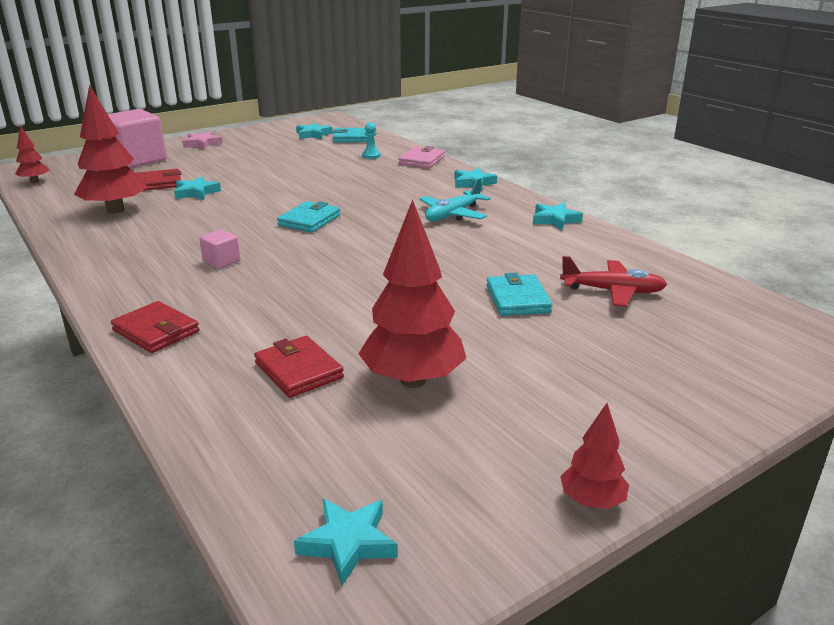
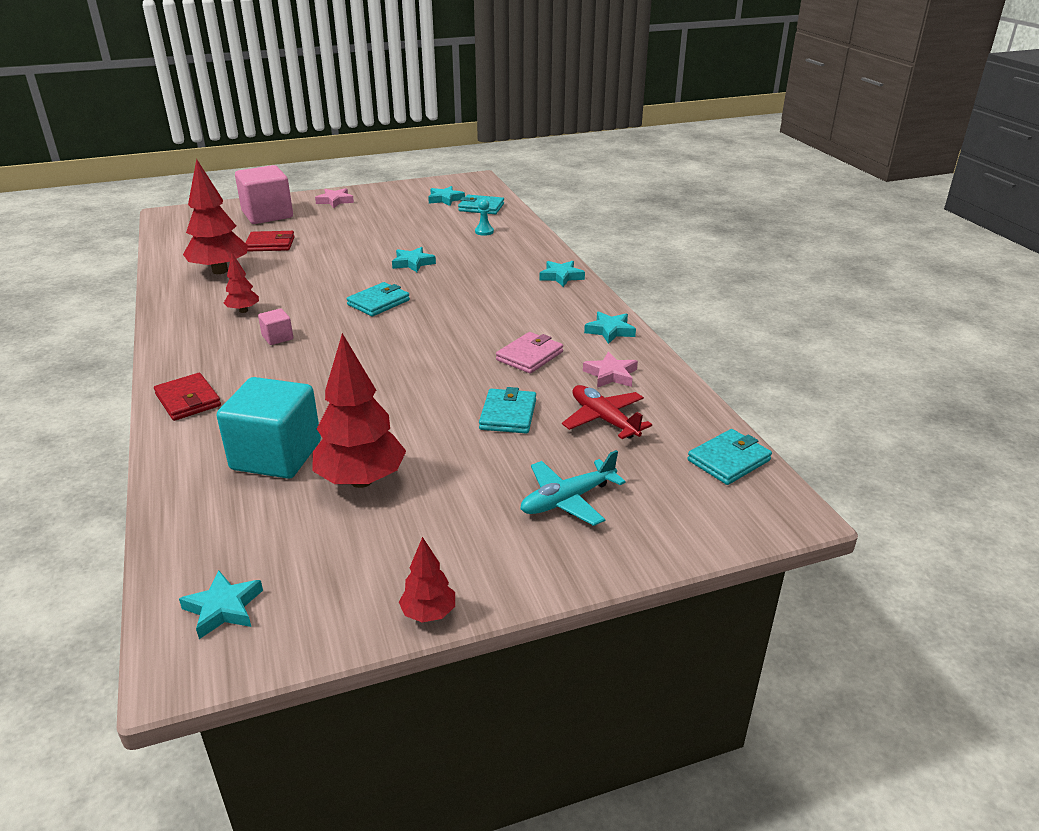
camera: 15 degrees right, 5 degrees up
(35, 181) = (170, 230): red tree -> red tree (243, 311)
(196, 192) = (298, 258): turquoise star -> turquoise star (413, 263)
(298, 370) = (276, 455): red wallet -> turquoise cube
(422, 160) = (529, 243): pink wallet -> pink wallet (529, 356)
(453, 215) = (514, 312): turquoise plane -> turquoise plane (567, 500)
(586, 254) = (611, 374): none -> pink star
(613, 291) = (604, 419): red plane -> red plane turned 150 degrees counterclockwise
(756, 309) = (728, 460): none -> turquoise wallet

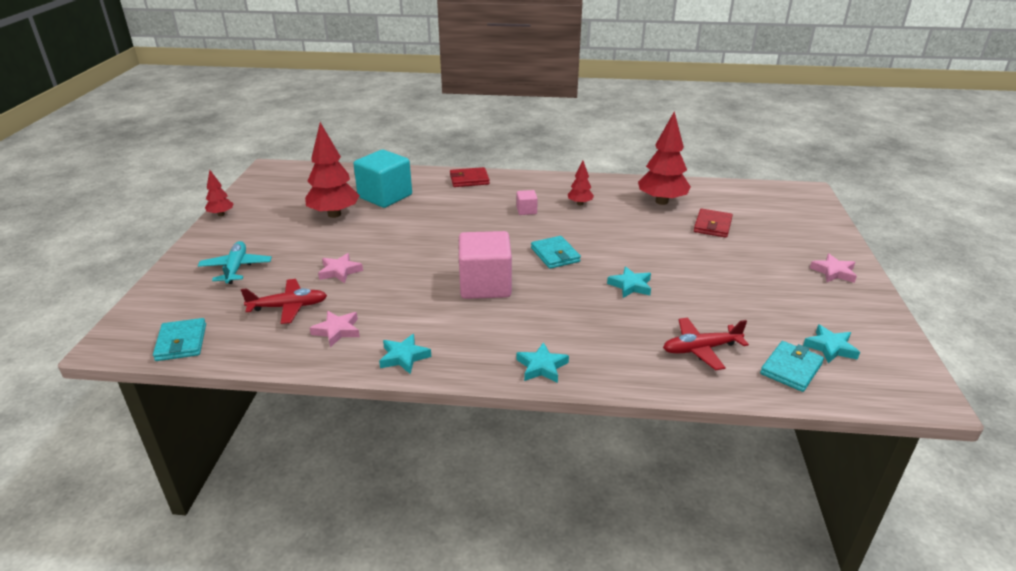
camera: 115 degrees right, 0 degrees up
(223, 608) = (289, 176): turquoise star -> none
(267, 215) = (794, 232): pink cube -> pink cube (485, 285)
(484, 231) = (700, 349): turquoise pawn -> red plane
(508, 414) = (340, 271): turquoise wallet -> pink star
(529, 356) = (404, 301): pink wallet -> none

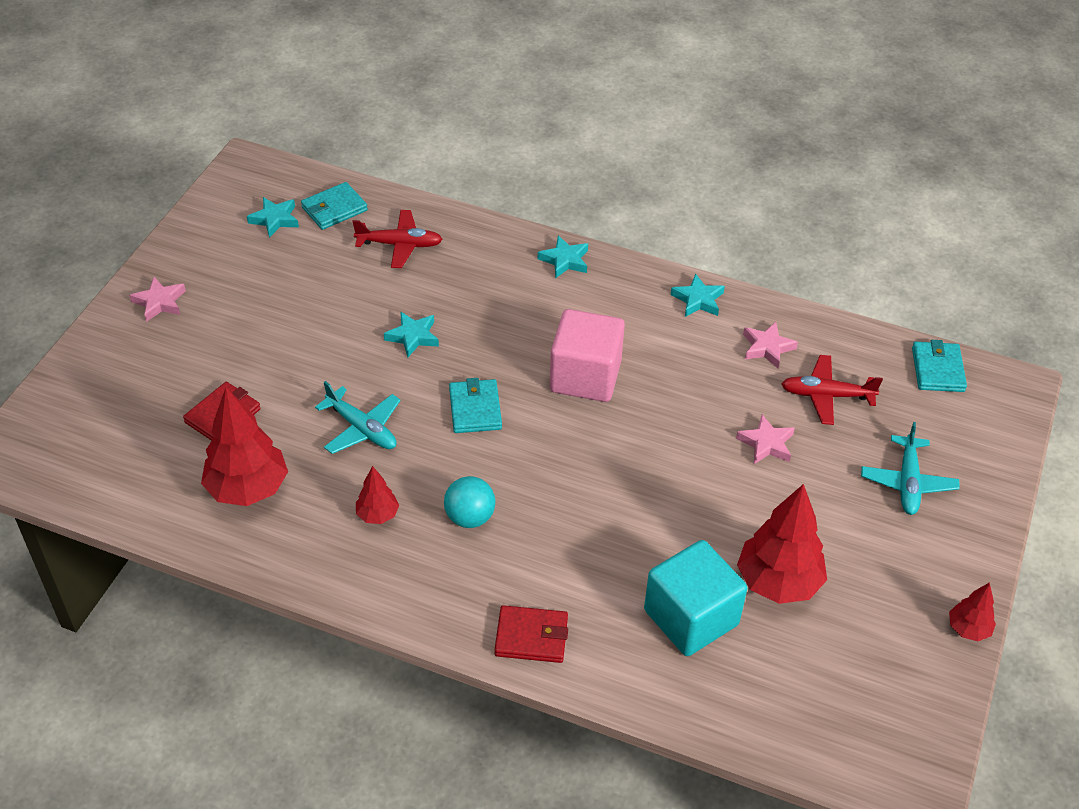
camera: 165 degrees left, 15 degrees up
(526, 210) = (470, 517): pink cube -> turquoise ball
(621, 234) = (362, 429): none -> turquoise plane

